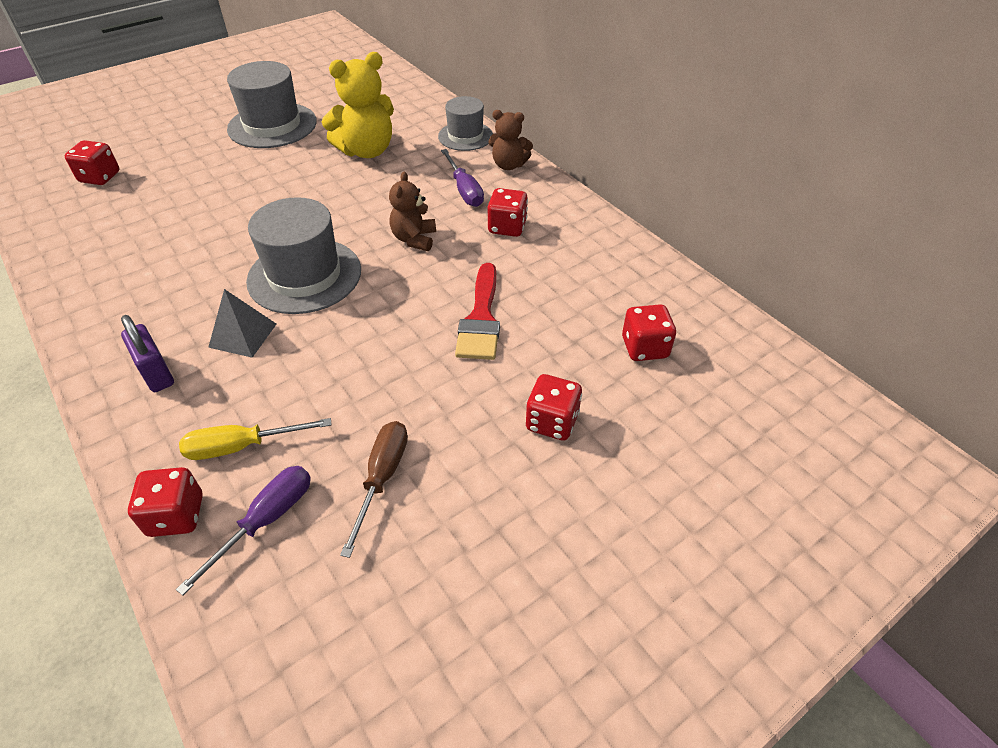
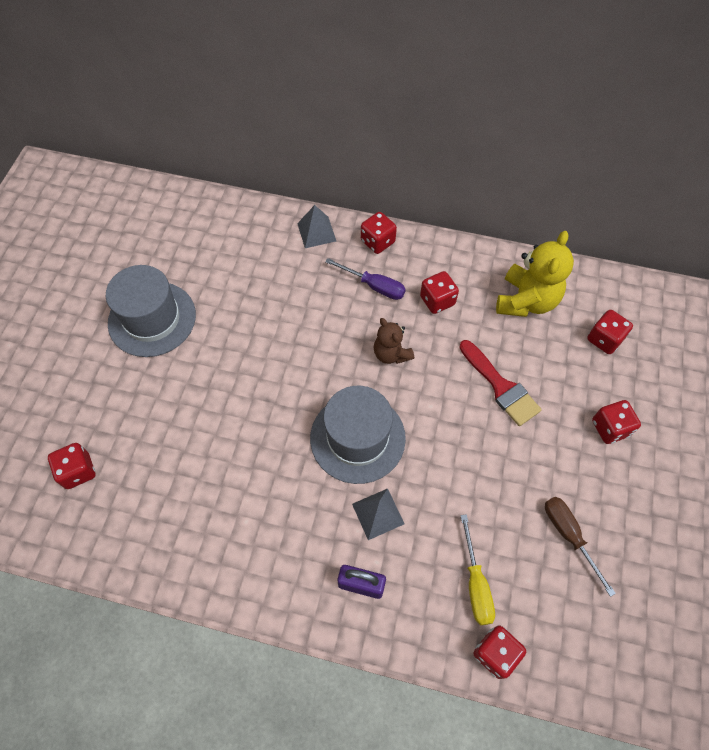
camera: 40 degrees left, 15 degrees up
(242, 446) = (475, 584): yellow screwdriver -> yellow screwdriver turned 45 degrees counterclockwise
(266, 521) = (543, 612): purple screwdriver -> none
(367, 151) = (261, 295): yellow teddy bear -> yellow teddy bear (526, 301)
(465, 136) = (316, 232): grey hat -> grey pyramid
(509, 165) = (377, 242): brown teddy bear -> red dice

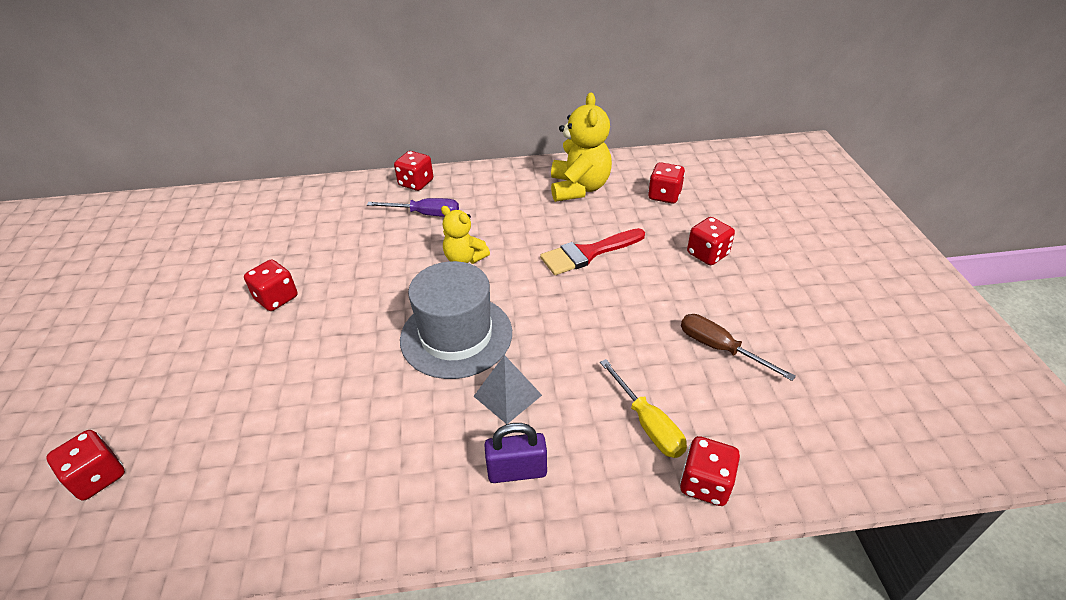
camera: 20 degrees left, 20 degrees down
(152, 319) = (177, 302): grey hat -> none
(316, 232) = (350, 191): grey pyramid -> none
(391, 354) = (464, 258): brown teddy bear -> yellow teddy bear
(437, 300) = (494, 209): red dice -> red dice (276, 298)
(501, 387) = (587, 253): red brush -> red brush turned 120 degrees clockwise

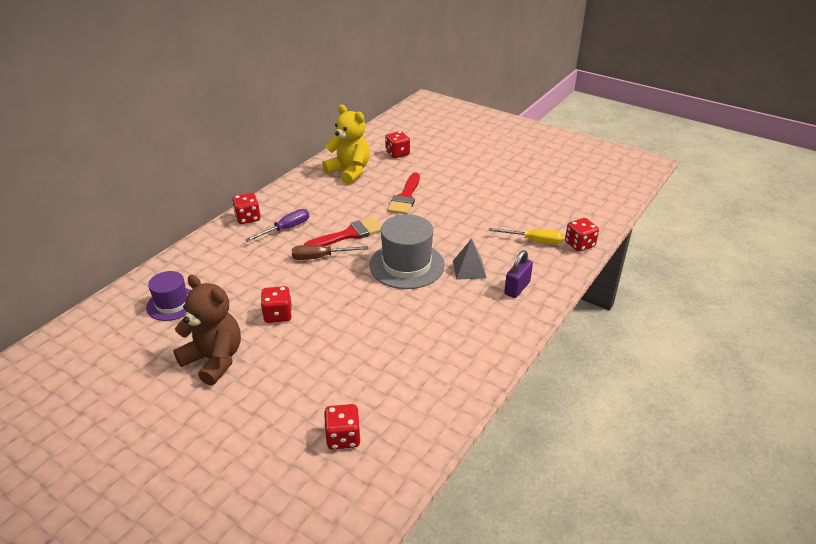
camera: 50 degrees left, 5 degrees down
(175, 303) = (214, 360): none -> brown teddy bear
(240, 227) = (172, 304): none -> purple hat
(464, 258) = (349, 234): yellow teddy bear -> red brush
(707, 254) = (457, 168): red dice -> none
(720, 348) = (517, 200): brown screwdriver -> brown screwdriver (320, 257)

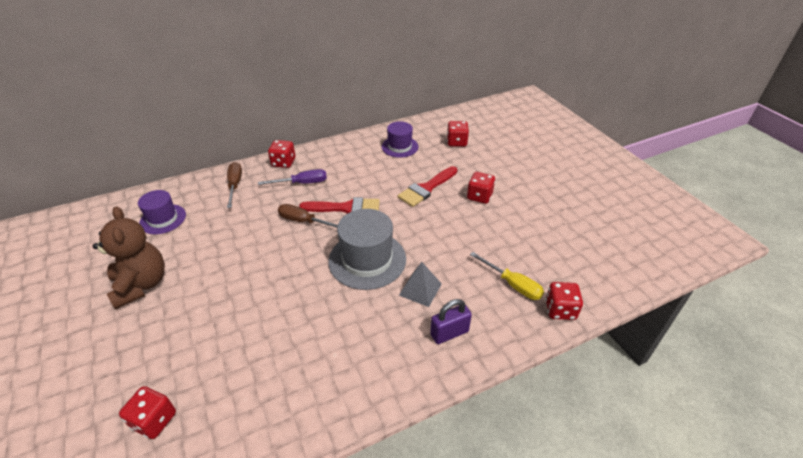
camera: 30 degrees right, 5 degrees up
(217, 252) = (235, 185): none -> brown screwdriver
(278, 315) = (222, 264): red dice -> red dice (479, 196)
(349, 172) = (399, 147): yellow teddy bear -> purple hat

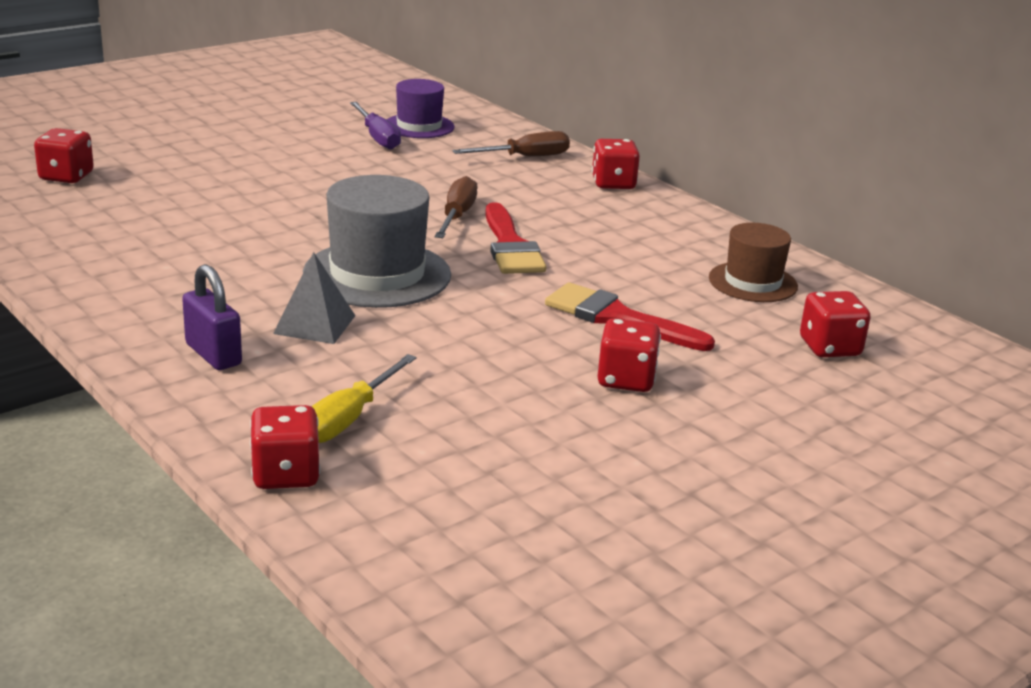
camera: 75 degrees right, 15 degrees down
(141, 285) = (283, 135): brown teddy bear -> none
(302, 183) = (562, 204): purple screwdriver -> purple screwdriver (377, 138)
(399, 147) = (752, 282): purple hat -> brown hat

